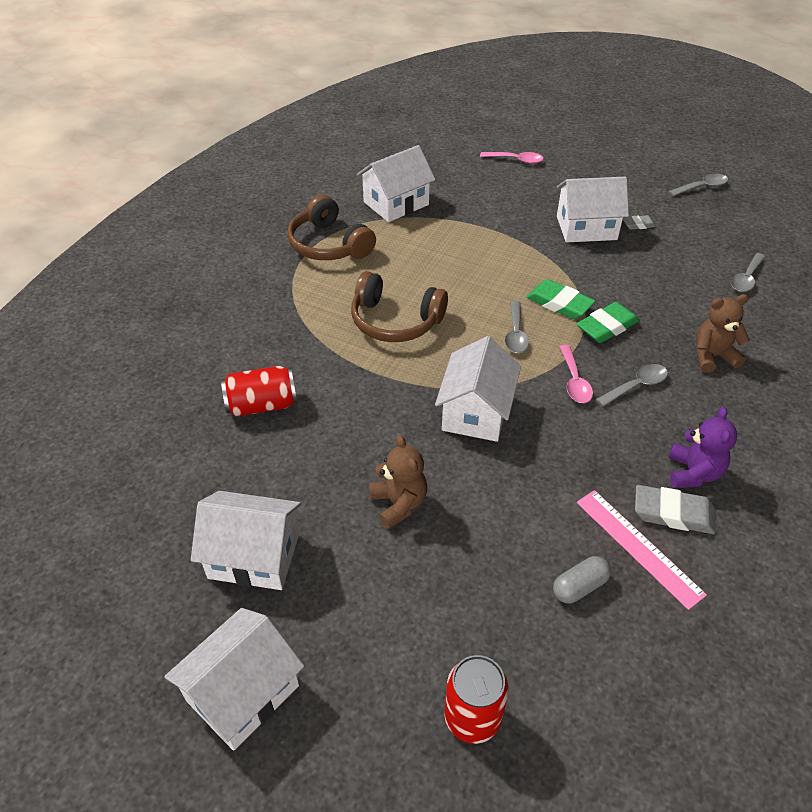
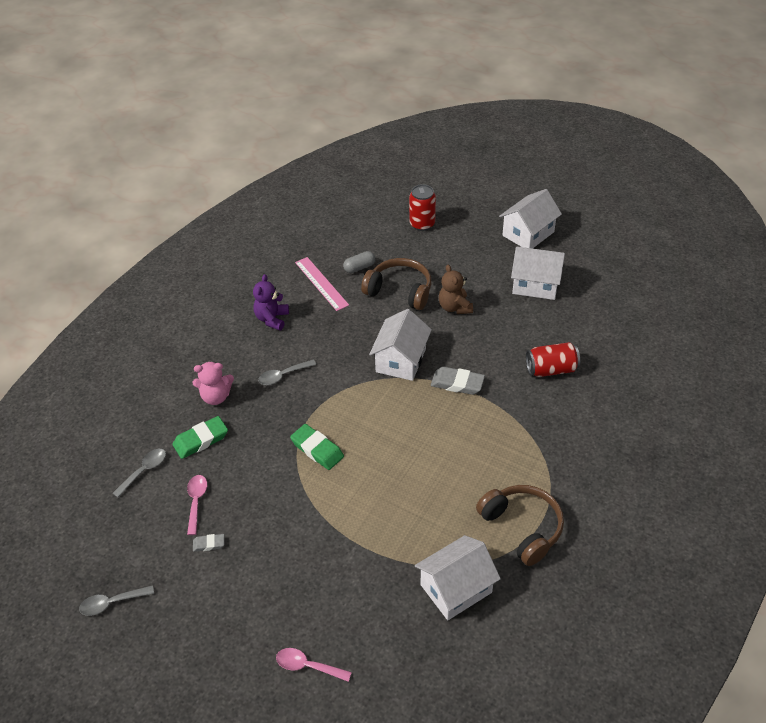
camera: 175 degrees left, 0 degrees up
(395, 321) = (457, 436): brown headphones -> brown headphones (400, 291)
(515, 334) = (360, 421): grey spoon -> none
(574, 381) = (326, 380): pink spoon -> pink spoon (196, 501)
(586, 228) = (263, 542): white house -> none
(607, 326) = (285, 425): green eraser -> green eraser (201, 440)
(673, 513) = (294, 298): grey eraser -> grey eraser (457, 383)
(712, 356) = (216, 397): brown teddy bear -> pink teddy bear

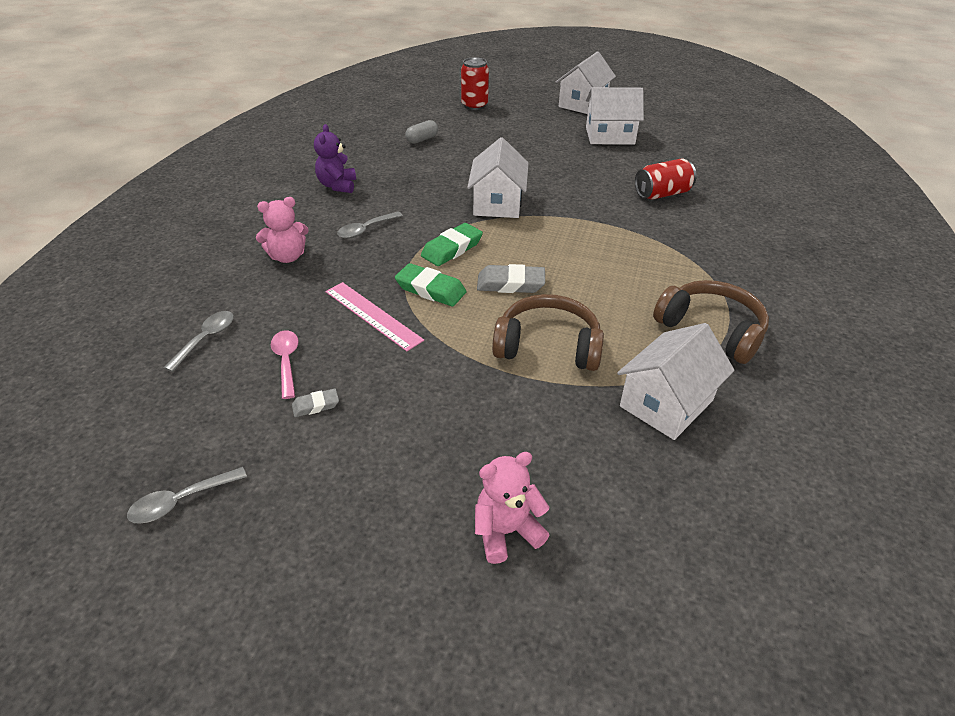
camera: 15 degrees left, 5 degrees down
(201, 440) = (278, 299): green eraser -> green eraser (452, 249)
(307, 666) = (506, 531): pink spoon -> pink teddy bear
(321, 283) = (385, 154): pink ruler -> pink ruler (373, 315)
(400, 291) = (473, 152): brown headphones -> brown headphones (548, 345)
(454, 307) = (536, 159): brown teddy bear -> none
(457, 383) = (569, 215): grey eraser -> grey eraser (510, 284)

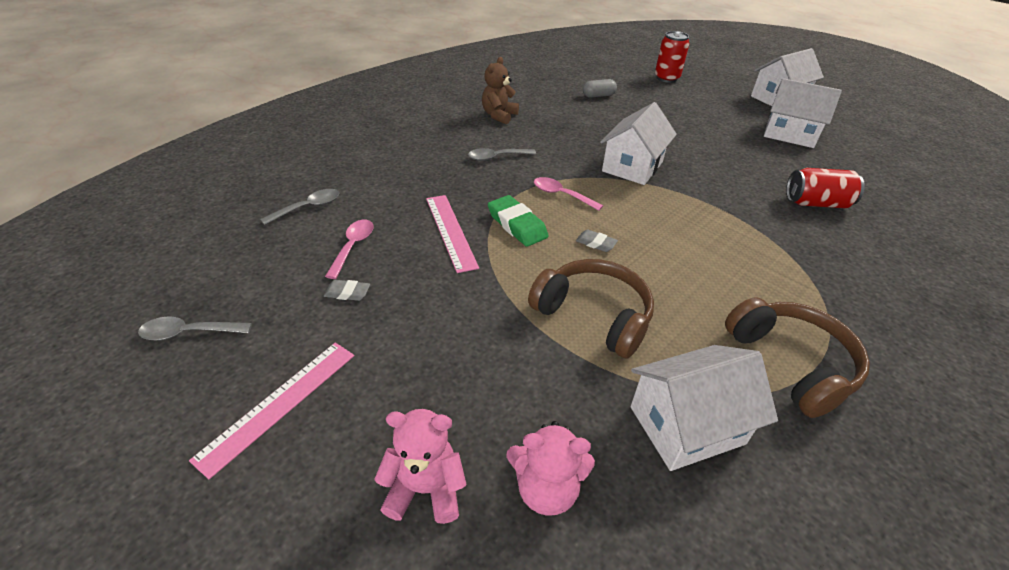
camera: 25 degrees right, 0 degrees up
(287, 257) = (417, 161): pink teddy bear -> pink teddy bear (546, 489)
(329, 523) = (279, 404): none -> pink ruler
(337, 186) = (499, 116): purple teddy bear -> brown teddy bear
(452, 249) = (561, 195): green eraser -> pink spoon
(510, 284) = (596, 243): grey eraser -> grey eraser, size x0.56

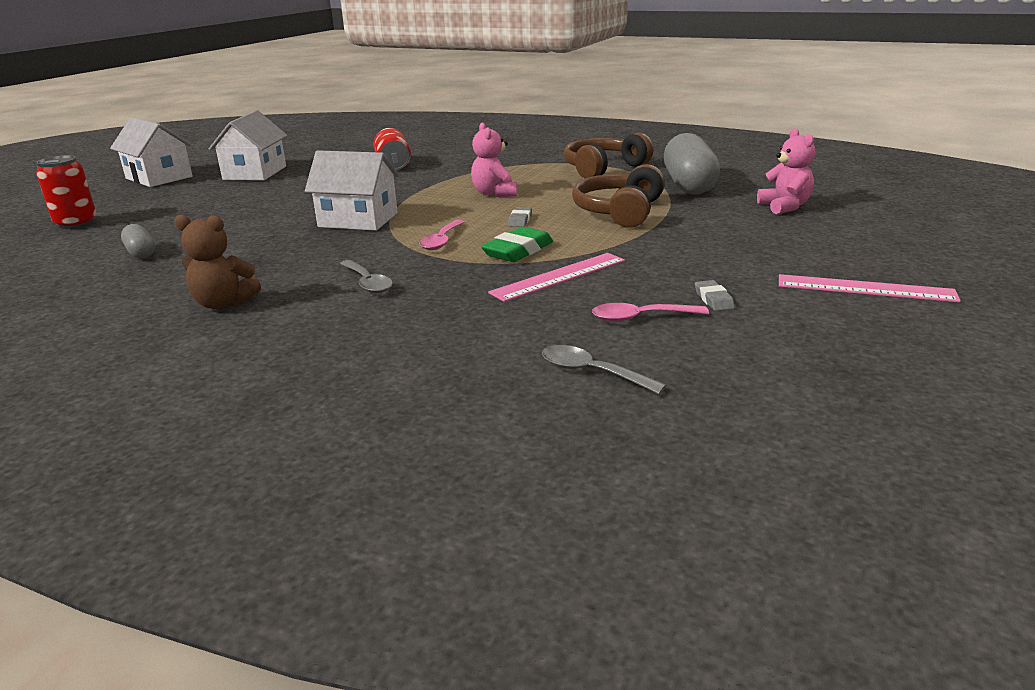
camera: 105 degrees left, 15 degrees down
(189, 333) = (878, 359): grey spoon -> none
(425, 489) = (837, 231): pink teddy bear -> pink teddy bear (494, 193)
(686, 425) = (689, 185): white house -> grey capsule

